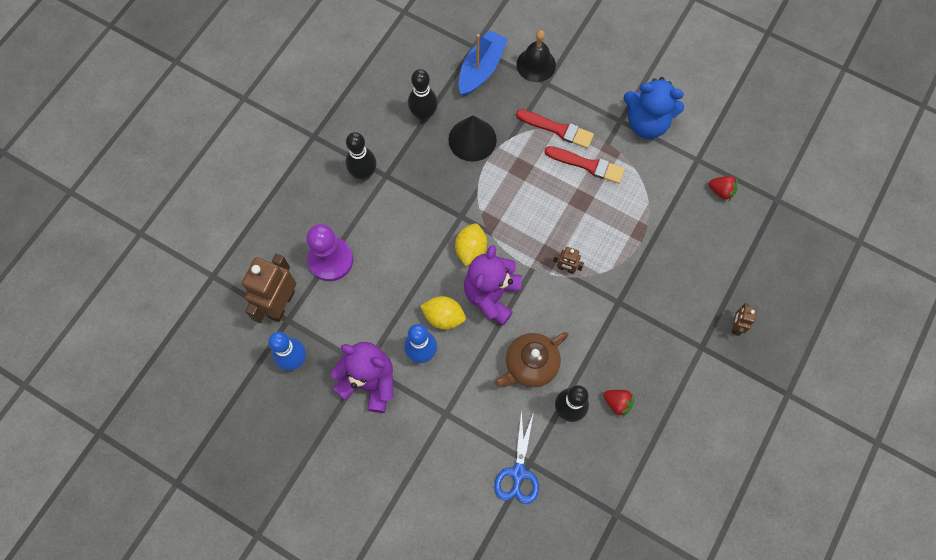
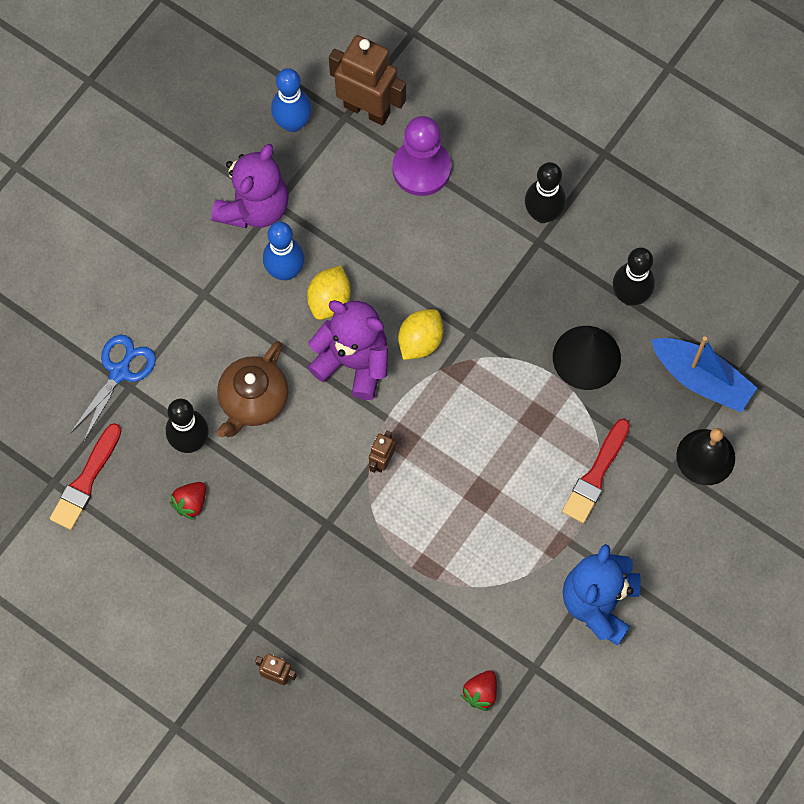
camera: 95 degrees right, 0 degrees up
(471, 249) = (420, 341): yellow lemon -> yellow lemon turned 75 degrees counterclockwise
(518, 472) = (119, 372): blue scissors -> blue scissors turned 105 degrees clockwise
(530, 365) = (253, 401): brown teapot -> brown teapot turned 120 degrees counterclockwise
(587, 165) = (536, 509): red brush -> red brush (86, 481)

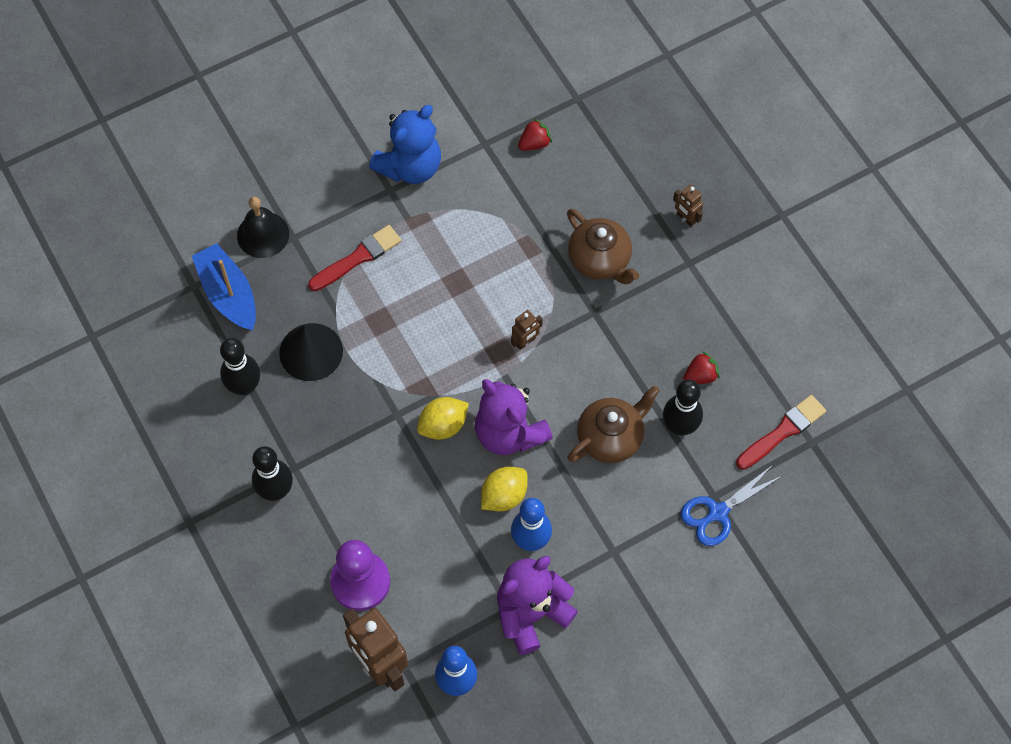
camera: 155 degrees left, 5 degrees down
(347, 585) = (600, 260): none -> brown teapot

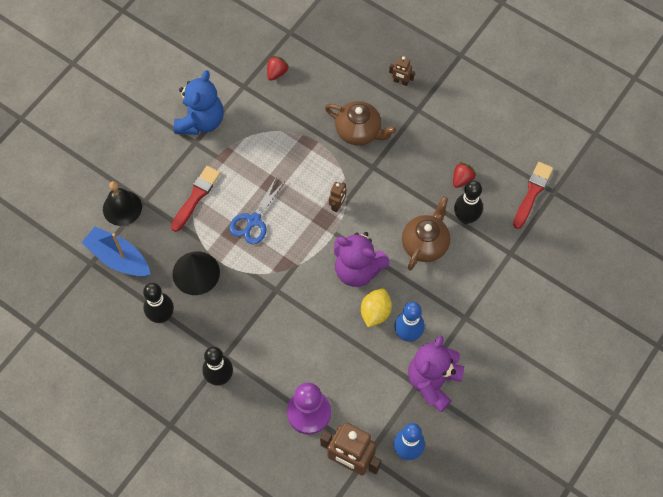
camera: 25 degrees left, 0 degrees up
(443, 425) = (311, 284): yellow lemon -> none
(718, 512) = (518, 263): blue scissors -> blue scissors (254, 220)

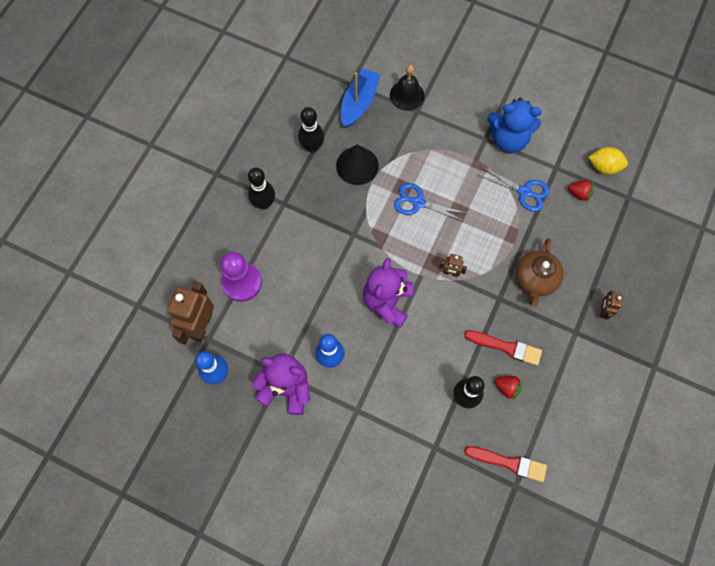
camera: 80 degrees right, 5 degrees up
(196, 196) = (431, 150): red brush -> red brush (506, 347)
(263, 120) = (524, 191): none -> blue scissors
(375, 312) = (347, 325): yellow lemon -> yellow lemon (604, 167)
(425, 244) = (427, 361): brown teapot -> none

